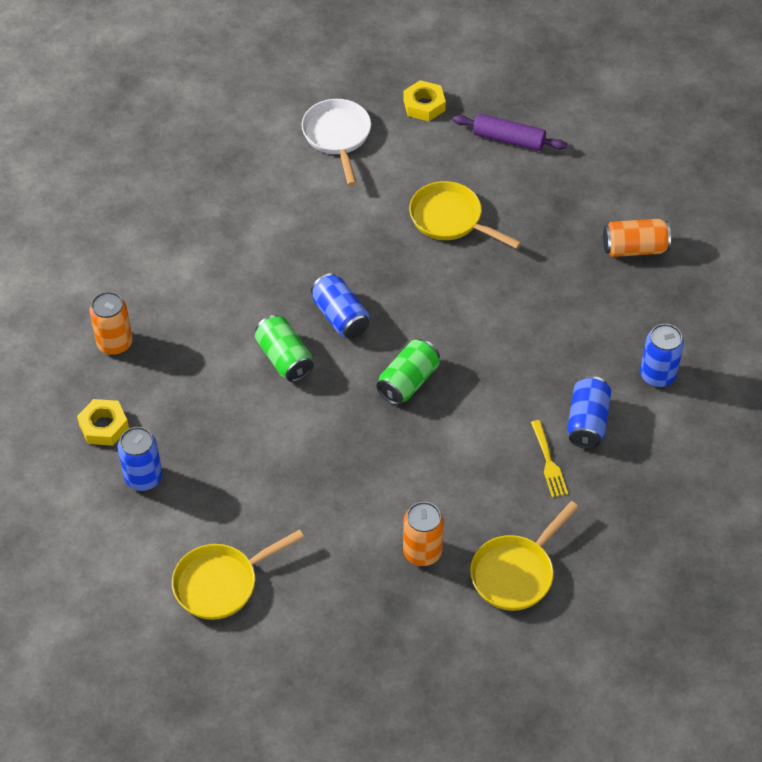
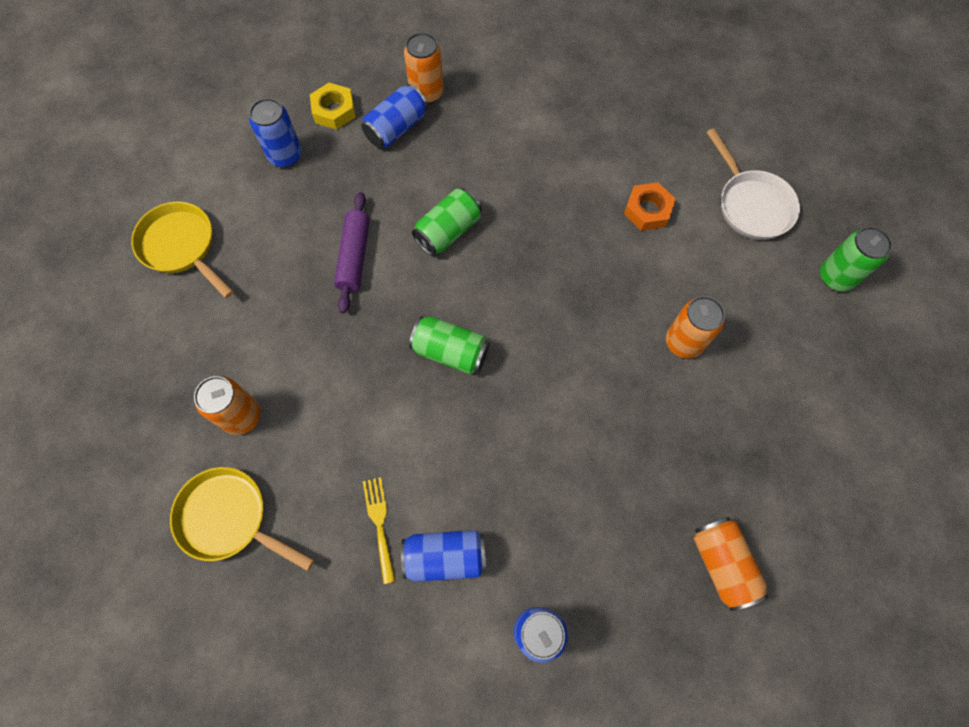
camera: 75 degrees right, 15 degrees up
(317, 208) = (647, 210): none -> orange nut
(337, 136) = (751, 205): white pan -> white pan turned 90 degrees clockwise
(340, 317) = (514, 267): blue can -> blue can (396, 128)
(424, 105) = (836, 277): yellow nut -> green can
(450, 219) = (684, 342): yellow pan -> orange can
(508, 139) = (828, 378): purple rolling pin -> purple rolling pin (354, 256)
(549, 462) = (379, 524): yellow fork -> yellow fork turned 105 degrees clockwise

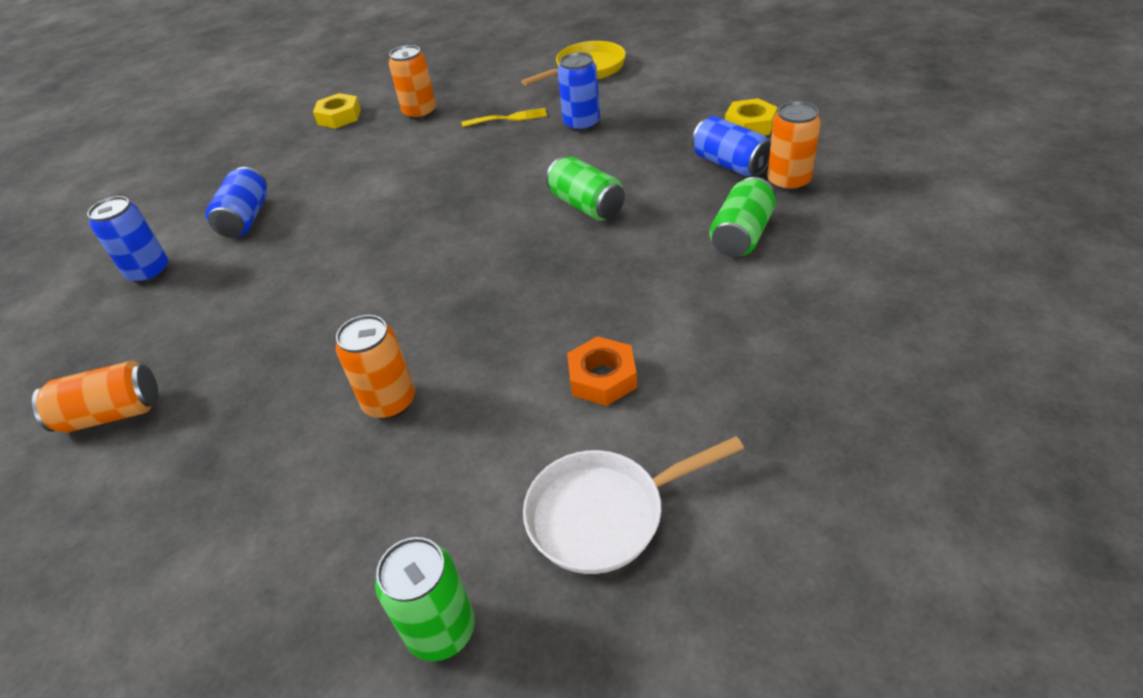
camera: 100 degrees right, 25 degrees down
(229, 518) = (339, 117): yellow pan -> yellow nut
(285, 155) = (687, 104): blue can -> blue can (582, 124)
(354, 256) = (563, 151): purple rolling pin -> none
(379, 524) = (295, 183): yellow fork -> yellow fork (508, 118)
(450, 352) = (441, 213): green can -> green can (741, 235)

